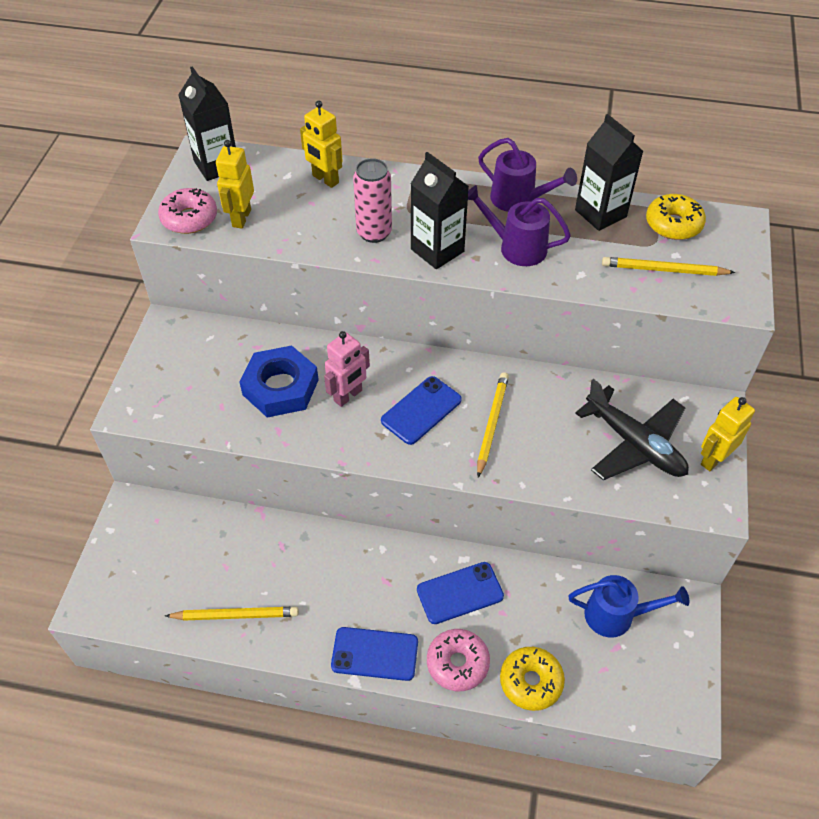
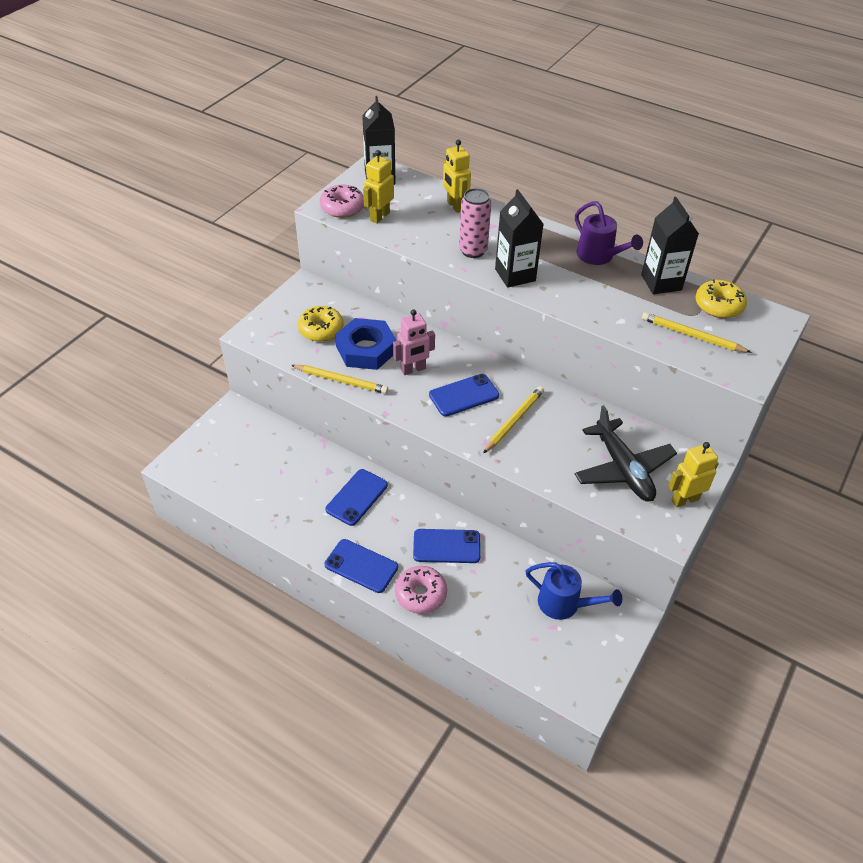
camera: 20 degrees right, 5 degrees down
(235, 615) = (272, 506): yellow pencil -> yellow pencil (341, 380)
(331, 568) = (357, 497): none -> blue phone
(515, 247) = (578, 288): purple watering can -> none
(531, 682) = (471, 627): yellow donut -> yellow donut (321, 329)

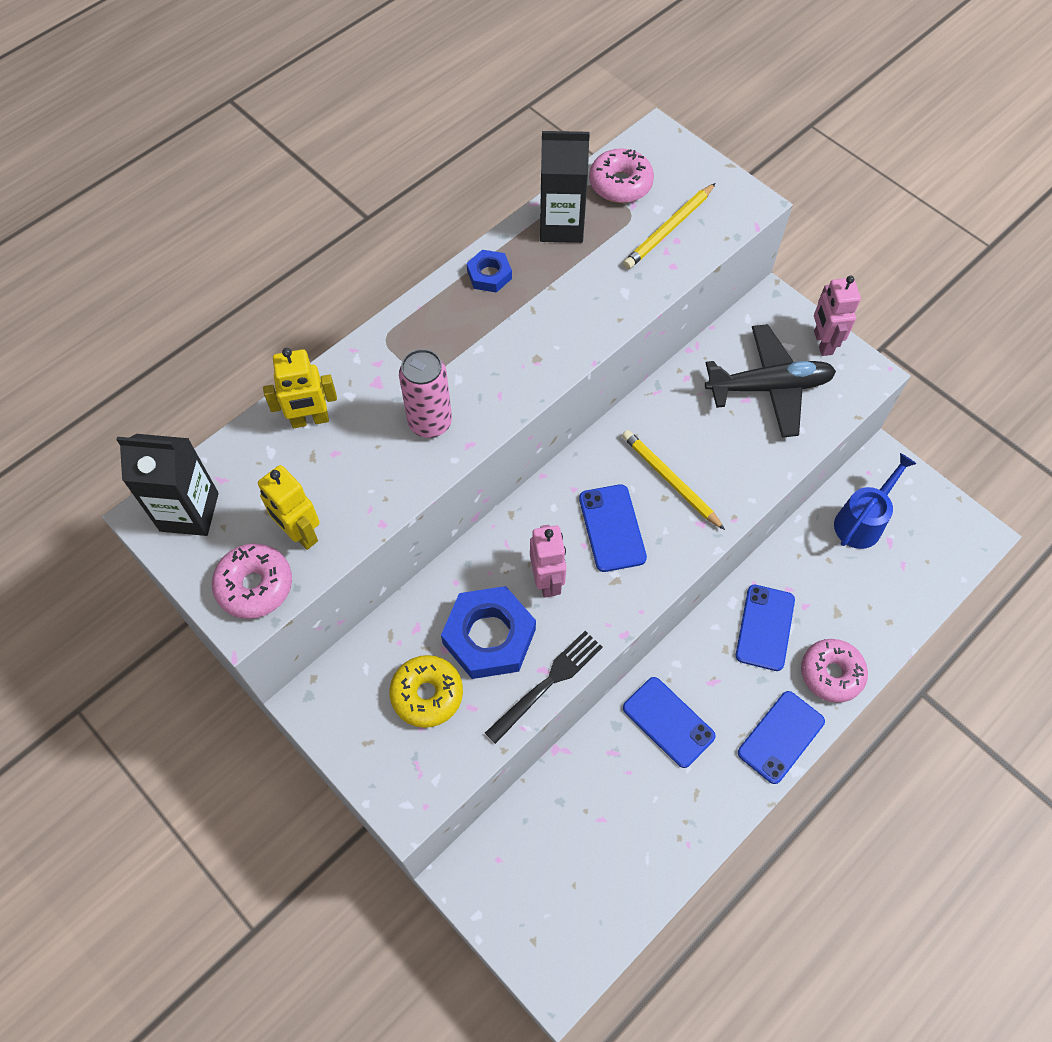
camera: 75 degrees left, 15 degrees up
(341, 380) = (547, 684): yellow pencil -> black fork
(515, 275) = (501, 384): black carton -> none
(599, 257) = (489, 275): purple watering can -> blue nut
(684, 499) = (822, 343): yellow robot -> pink robot
(718, 305) = (620, 184): yellow donut -> pink donut

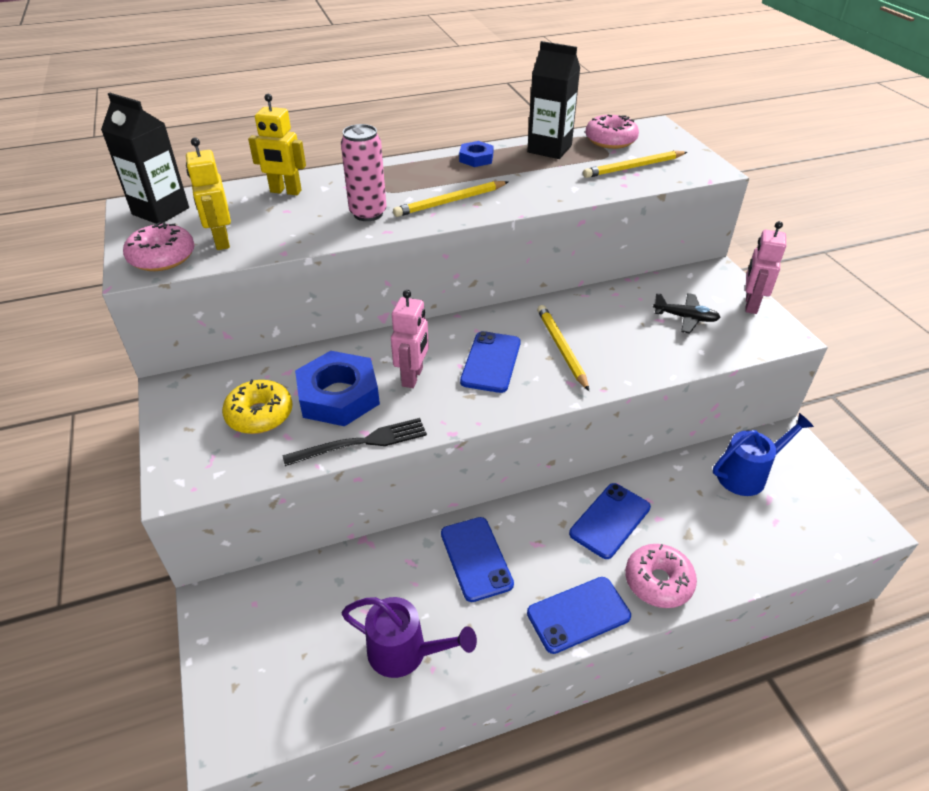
camera: 25 degrees right, 20 degrees down
(507, 367) = (450, 202): none -> yellow pencil
(658, 840) = (406, 652): none -> purple watering can
(769, 387) = (685, 318): black plane -> black plane, size x0.54

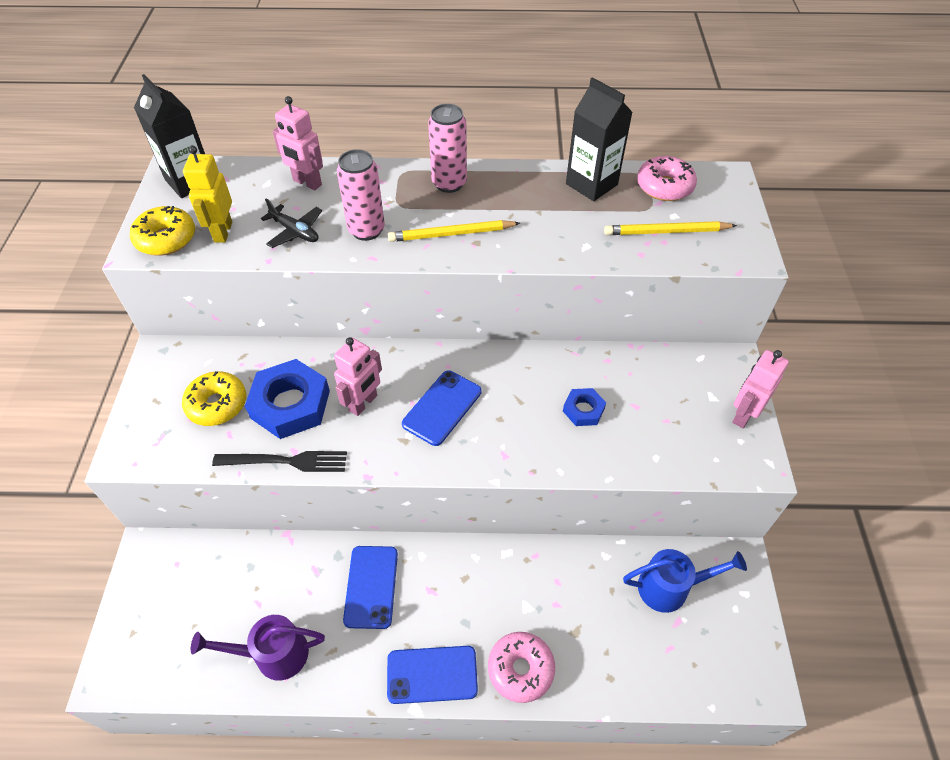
camera: 20 degrees right, 10 degrees up
(162, 257) = (166, 239): pink donut -> yellow donut
(285, 191) = (307, 183): yellow robot -> pink robot
(406, 652) = (272, 654): purple watering can -> purple watering can turned 135 degrees clockwise
(423, 169) = (449, 183): none -> pink can
(476, 158) = (509, 180): blue nut -> blue nut (583, 410)
(561, 348) = (517, 412): yellow pencil -> none
(610, 520) = (509, 590): blue phone -> none
(685, 318) = (663, 411): black plane -> black plane (295, 231)

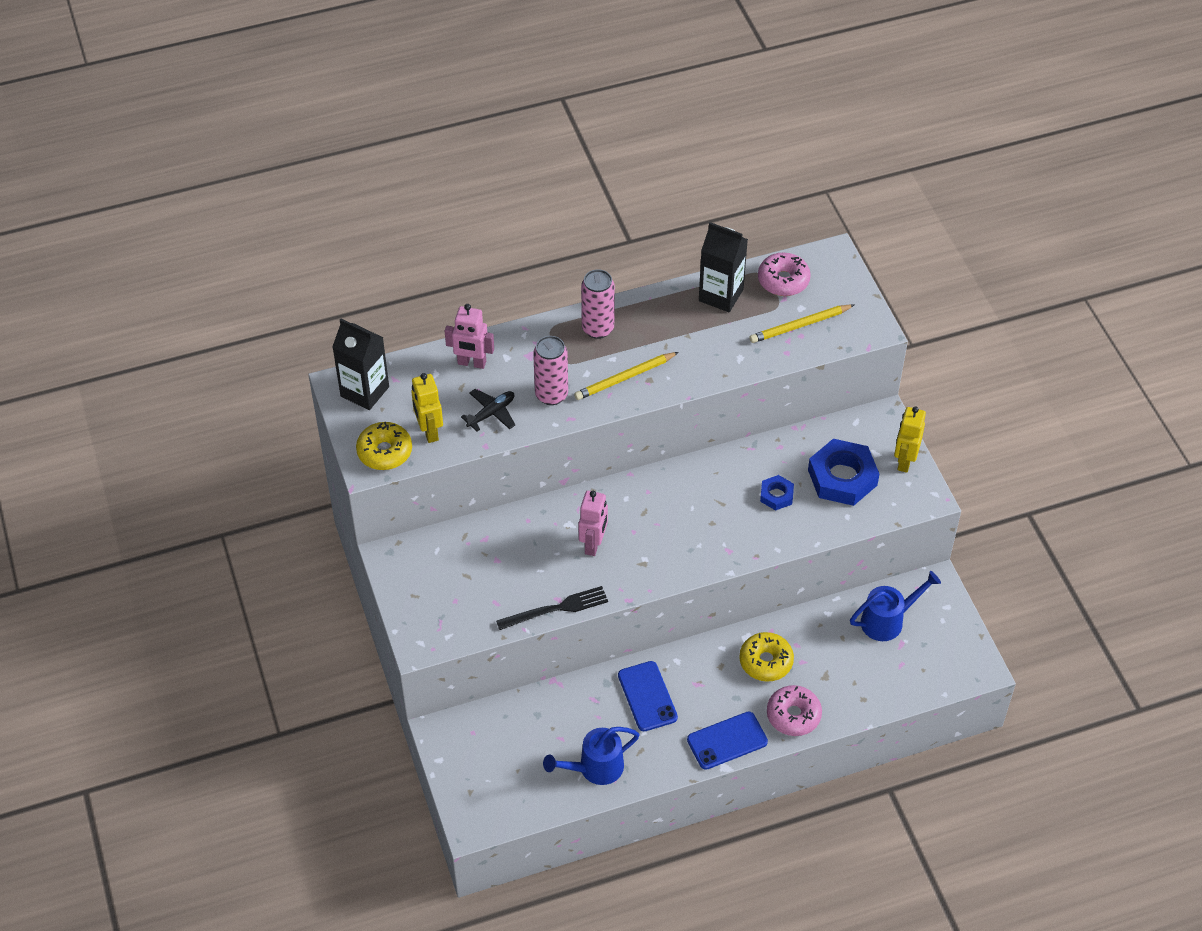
camera: 20 degrees left, 0 degrees up
(217, 404) = (470, 582): yellow donut -> yellow donut (766, 661)
(272, 654) = (594, 768): purple watering can -> blue watering can
(290, 404) = (532, 563): blue nut -> blue nut (842, 477)
(295, 231) = (491, 413): black plane -> black plane turned 60 degrees counterclockwise
(442, 408) = (661, 528): blue phone -> none
(743, 415) = (904, 461): pink robot -> yellow robot

